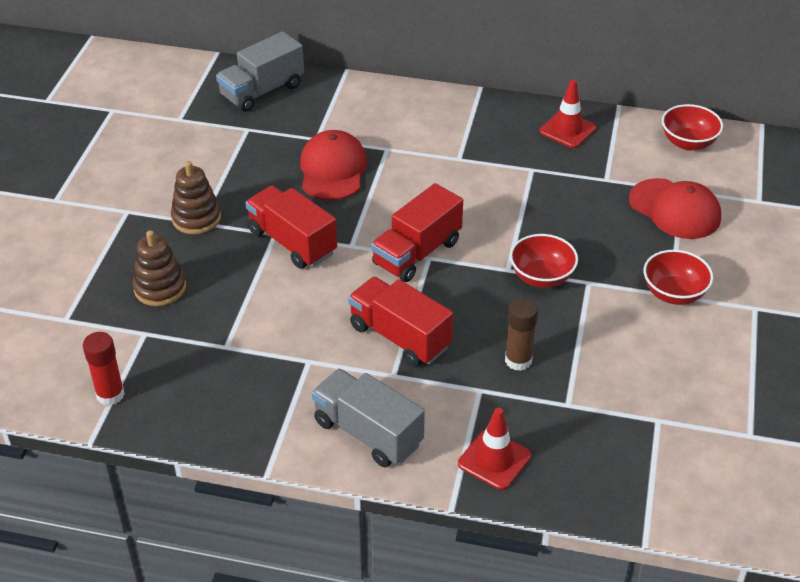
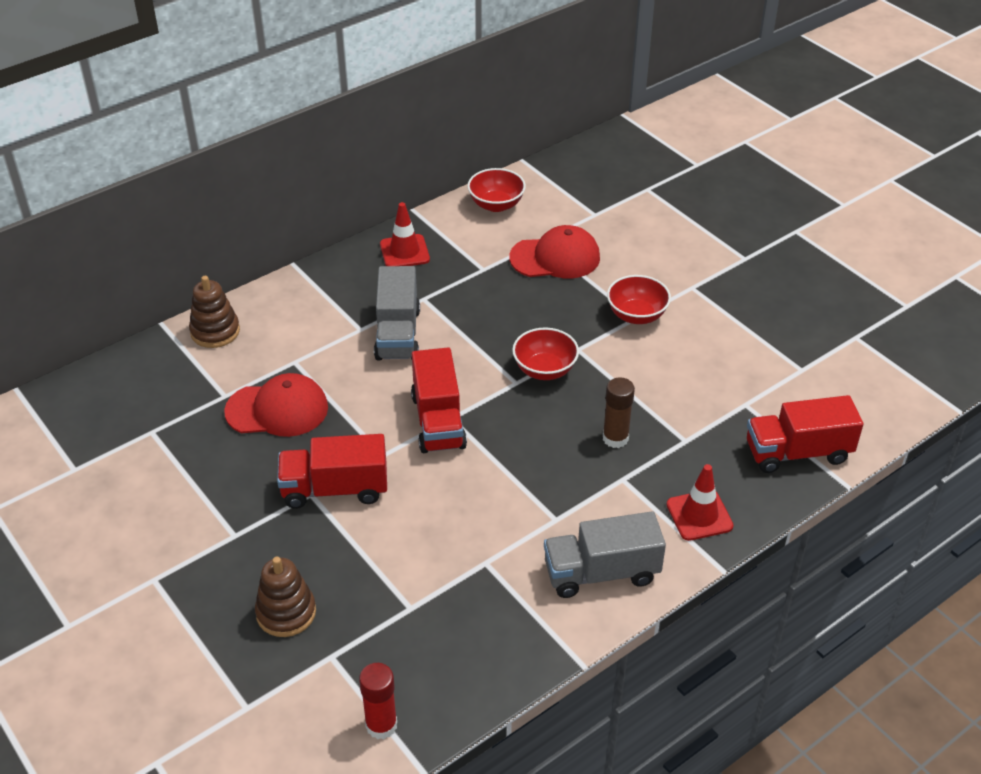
camera: 50 degrees left, 0 degrees up
(196, 218) = (225, 535): brown stacking toy -> brown stacking toy (215, 331)
(262, 91) = (113, 391): grey truck -> grey truck (397, 334)
(333, 170) = (277, 410): red cap -> red cap turned 135 degrees clockwise
(400, 337) = (519, 489): red truck -> red truck (797, 452)

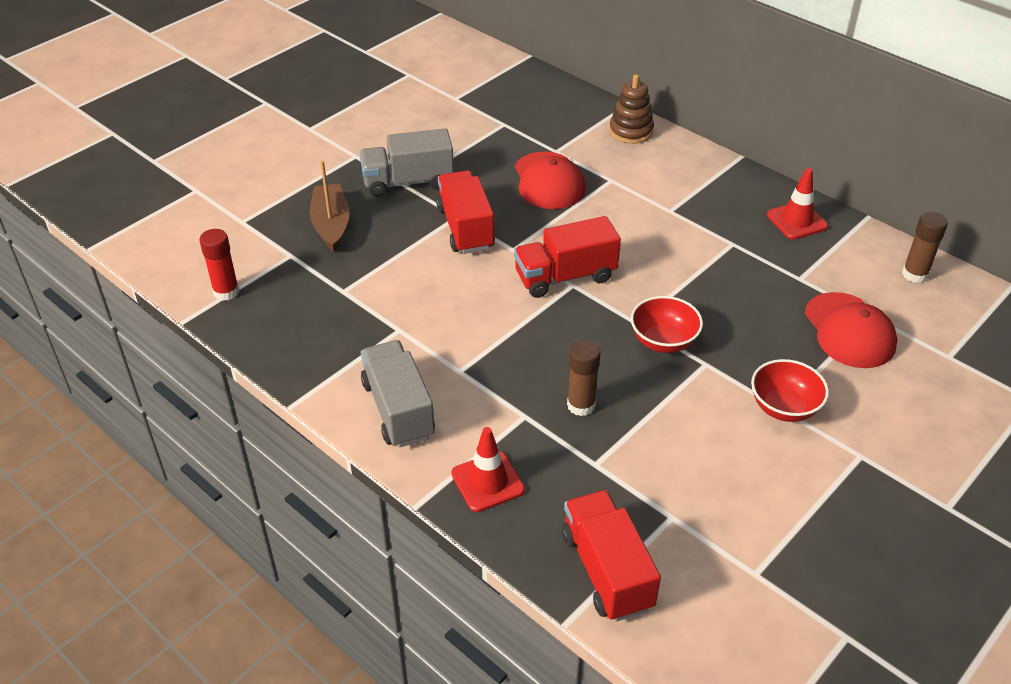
camera: 80 degrees right, 0 degrees up
(286, 612) = (331, 225): brown stacking toy -> brown boat
(397, 334) = (673, 234): grey truck -> grey truck (408, 182)
(496, 205) = (914, 274): red bowl -> brown glue stick

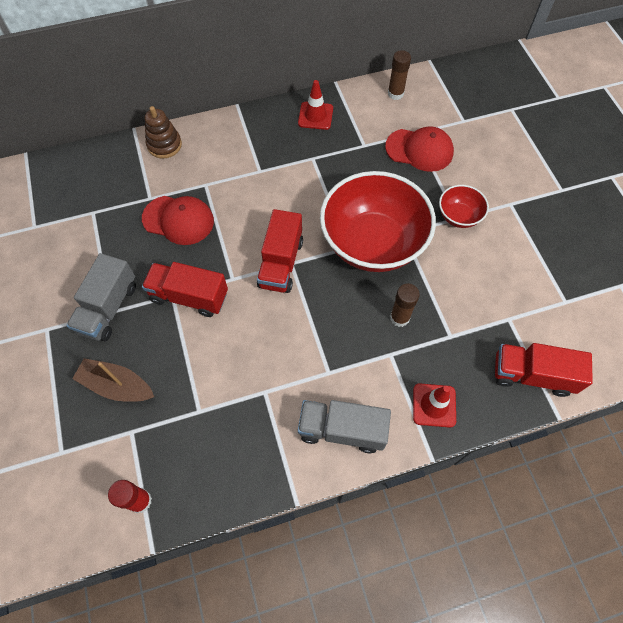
camera: 60 degrees left, 20 degrees up
(663, 341) = (372, 243): red bowl -> red bowl, size x2.19

